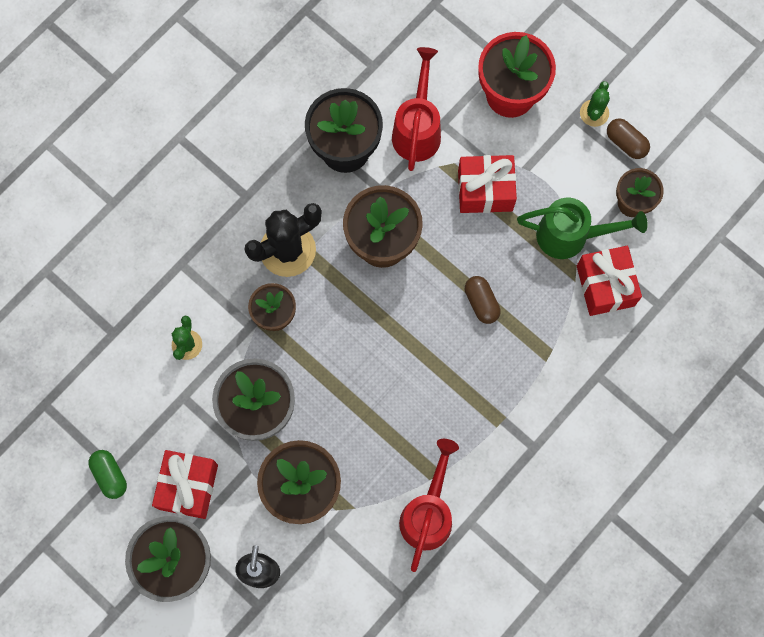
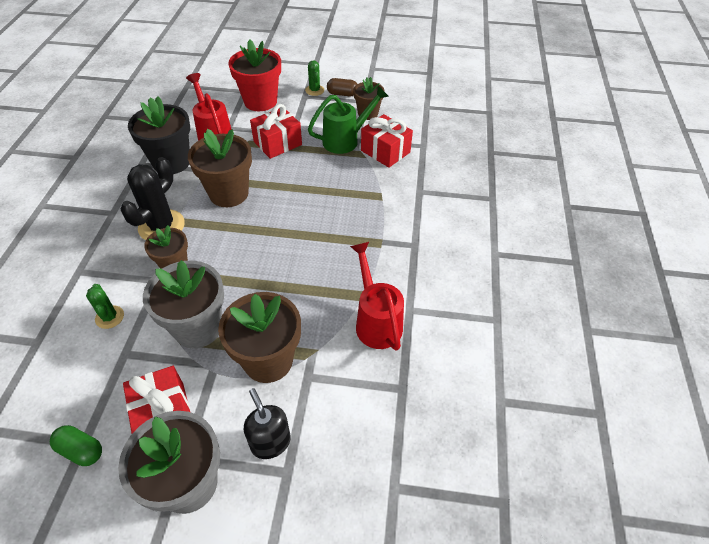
camera: 35 degrees left, 25 degrees down
(481, 302) = (317, 192): brown capsule -> none

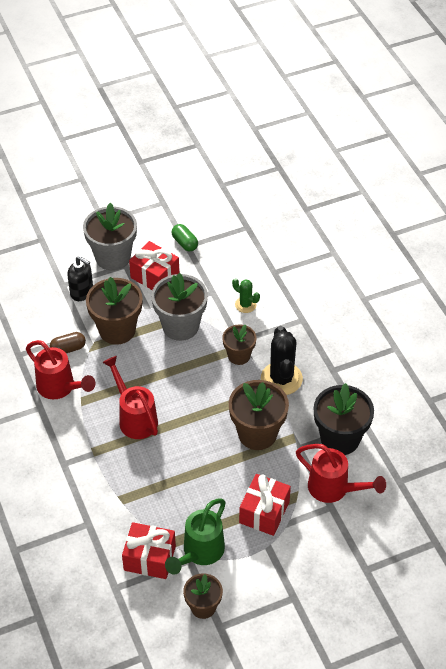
camera: 150 degrees right, 0 degrees up
(81, 450) = (185, 243): green capsule -> green capsule turned 60 degrees clockwise
(260, 101) = (333, 562): red flower pot -> none
(314, 90) = (290, 614): green cactus -> none
(321, 254) = (135, 417): none -> red watering can
(342, 94) = (254, 625): brown capsule -> brown capsule (68, 349)

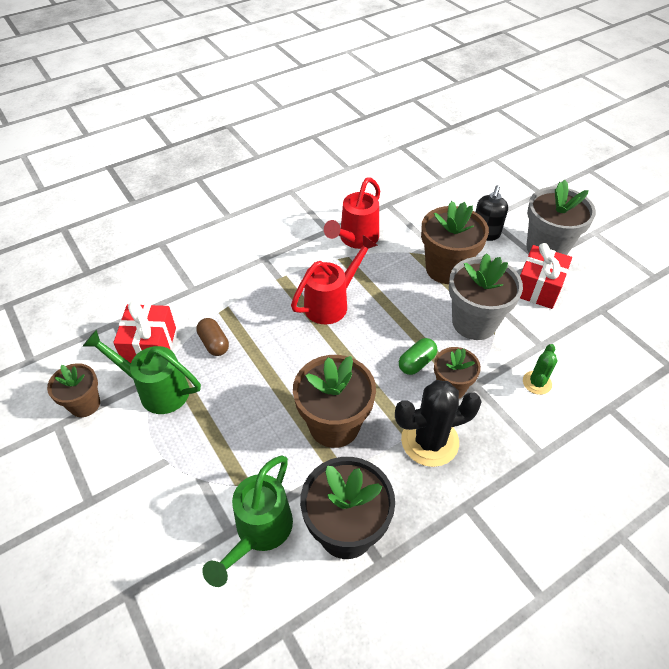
camera: 80 degrees right, 0 degrees up
(68, 349) = (407, 236): brown capsule -> brown capsule (214, 343)
(185, 243) = (604, 306): green capsule -> green capsule (416, 363)
(264, 512) = (215, 449): red gift -> none
(334, 489) = (259, 532): red watering can -> green watering can

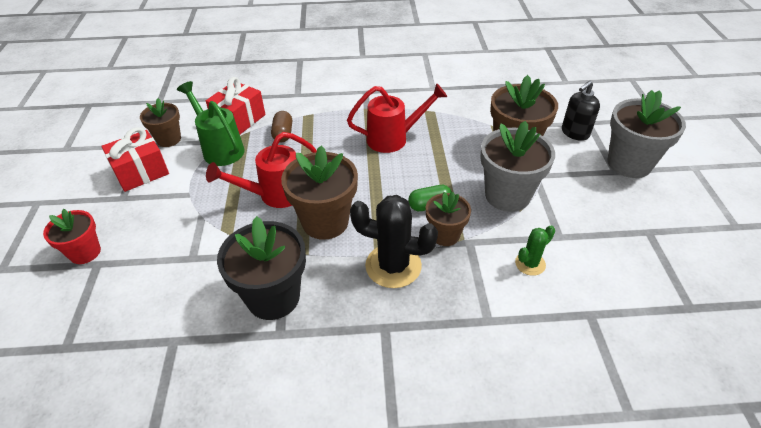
camera: 30 degrees right, 5 degrees down
(101, 588) = (85, 252): none -> red flower pot
(259, 532) = (210, 268): green watering can -> none
(355, 239) = (450, 101): red watering can -> red watering can (274, 195)
(538, 287) = (594, 191): red gift -> red gift (141, 172)

